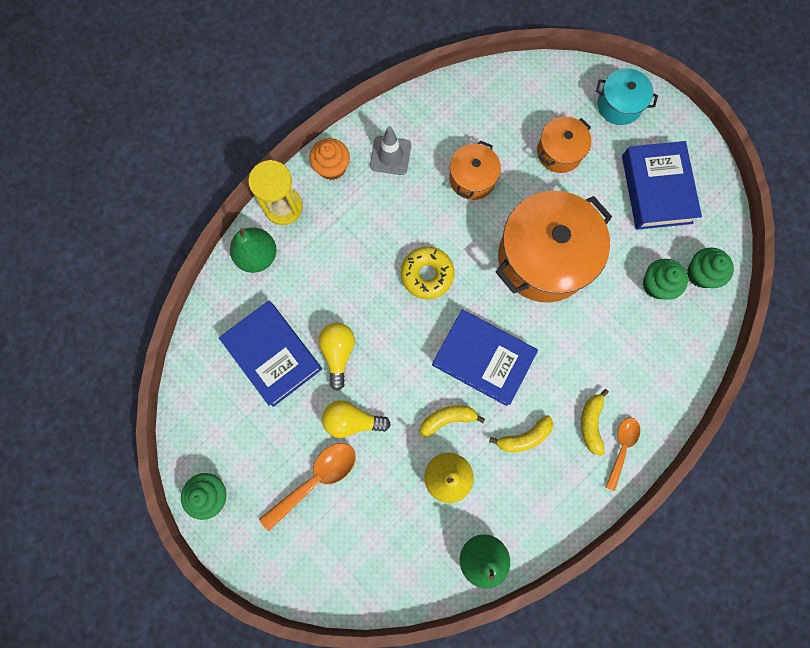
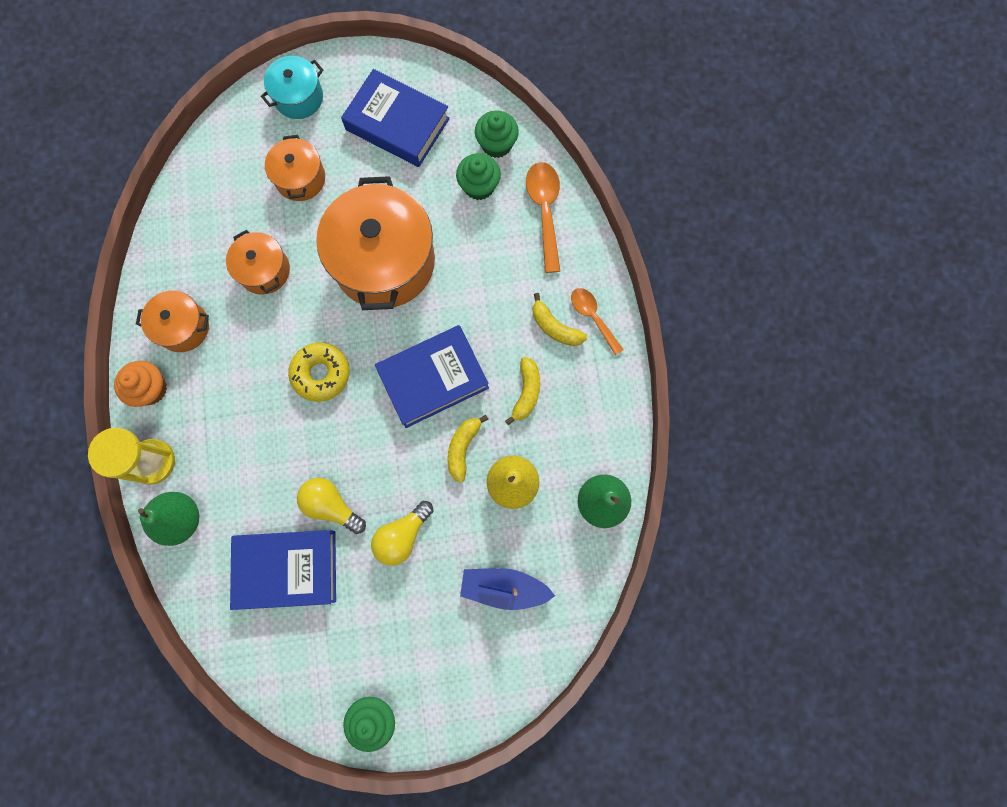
camera: 55 degrees left, 0 degrees up
(316, 480) = (431, 607): orange spoon -> orange spoon (545, 211)
(366, 525) = (504, 587): none -> blue boat
(390, 155) = (183, 327): grey traffic cone -> orange pot

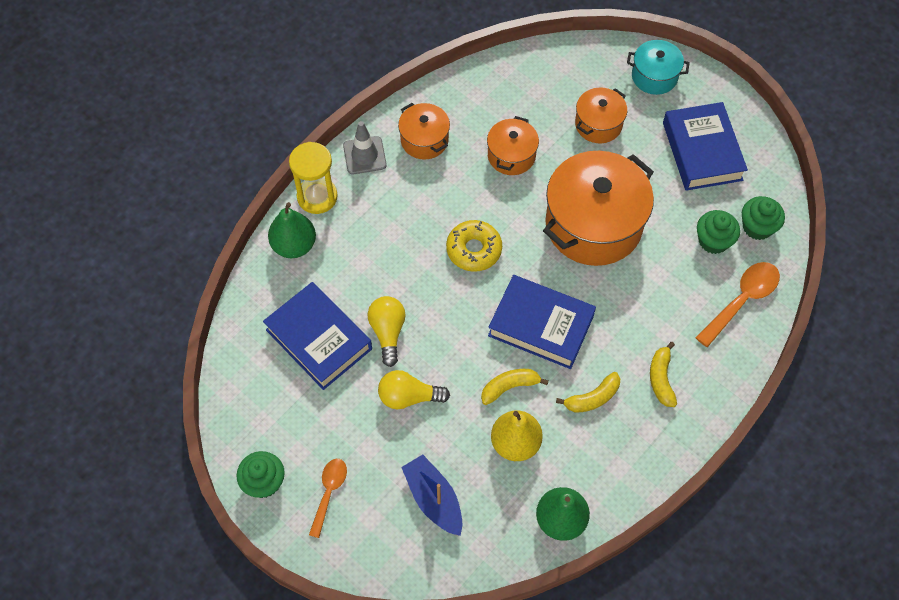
camera: 50 degrees right, 15 degrees down
(151, 389) = (364, 155): orange cupcake -> grey traffic cone
(593, 317) = (696, 400): orange spoon -> orange spoon (329, 493)

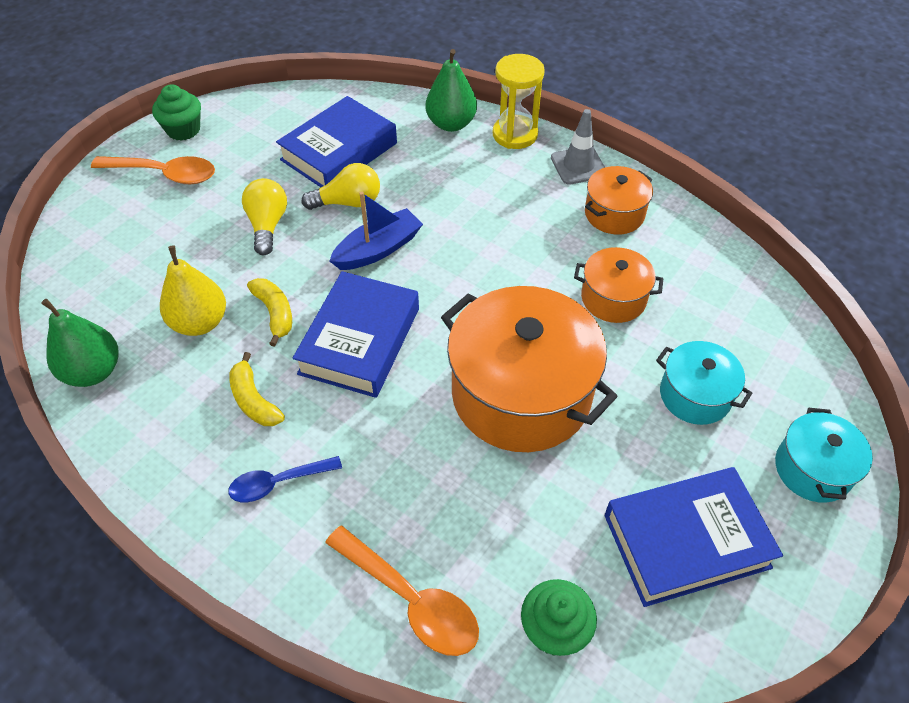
camera: 85 degrees right, 10 degrees down
(329, 493) = (164, 174): orange spoon -> orange spoon, size x1.52
(434, 499) = (142, 254): blue boat -> blue boat (378, 249)
(474, 250) = (464, 269): yellow donut -> none
(598, 124) = (695, 395): orange pot -> turquoise pot
(661, 379) = (278, 482): yellow banana -> blue spoon
(713, 241) = (517, 557): green cupcake -> none

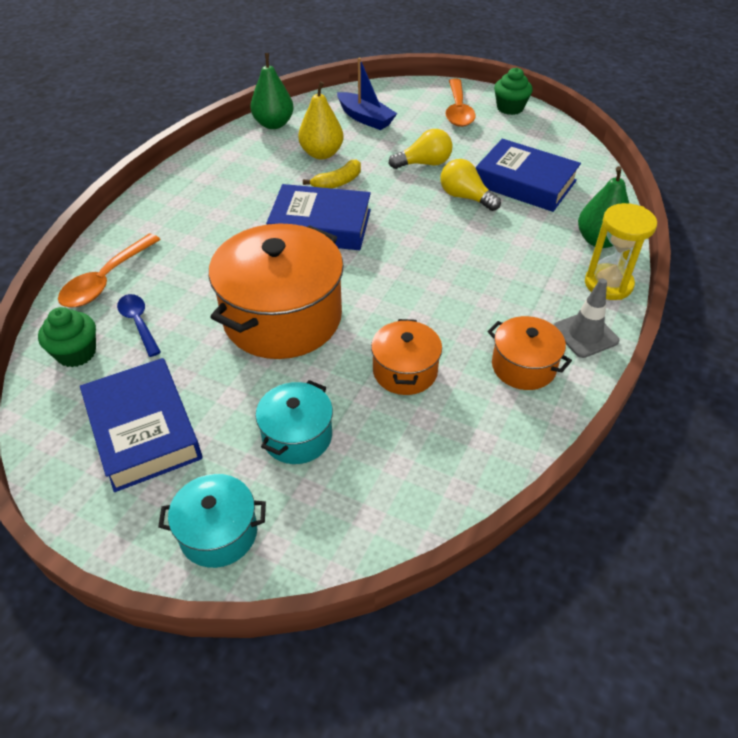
camera: 80 degrees right, 5 degrees down
(254, 400) = (259, 188): yellow banana -> none
(278, 482) = (195, 210): blue spoon -> blue spoon (139, 323)
(348, 202) = (465, 197): yellow light bulb -> yellow light bulb turned 150 degrees clockwise
(378, 249) = (418, 220): blue boat -> blue boat (365, 118)

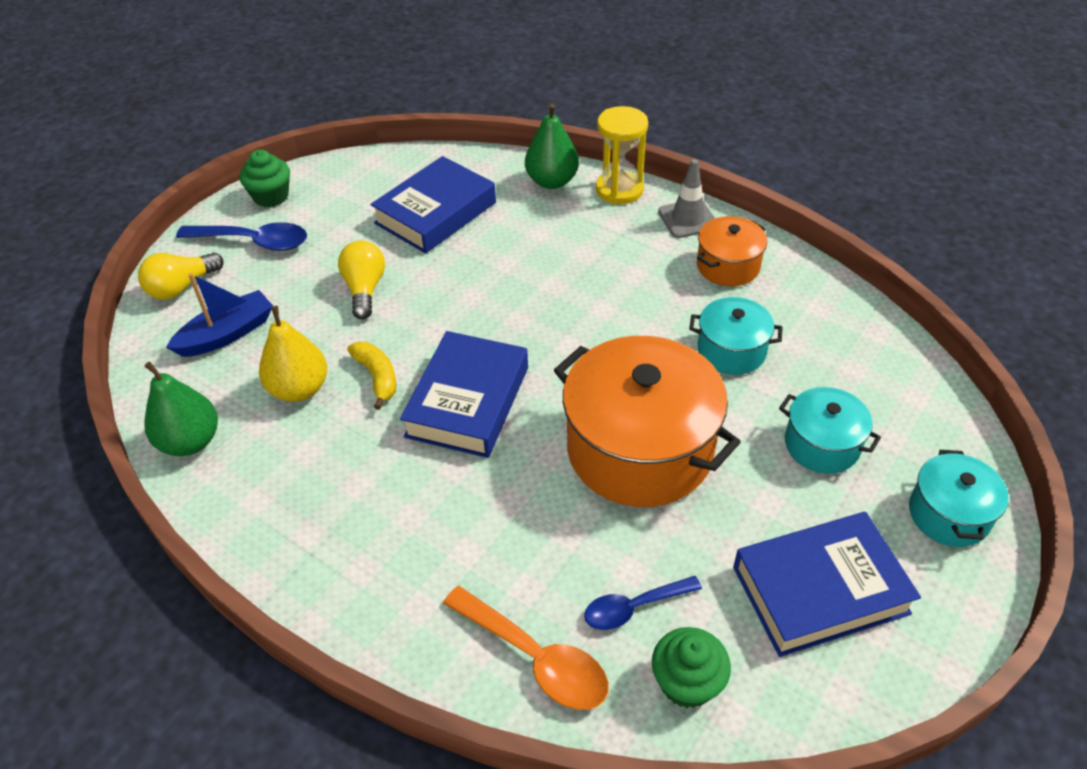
camera: 80 degrees left, 0 degrees up
(405, 371) = (731, 350): orange pot -> turquoise pot
(458, 110) = (253, 242): orange spoon -> blue spoon
(465, 197) = (448, 264): yellow light bulb -> yellow light bulb (181, 287)

